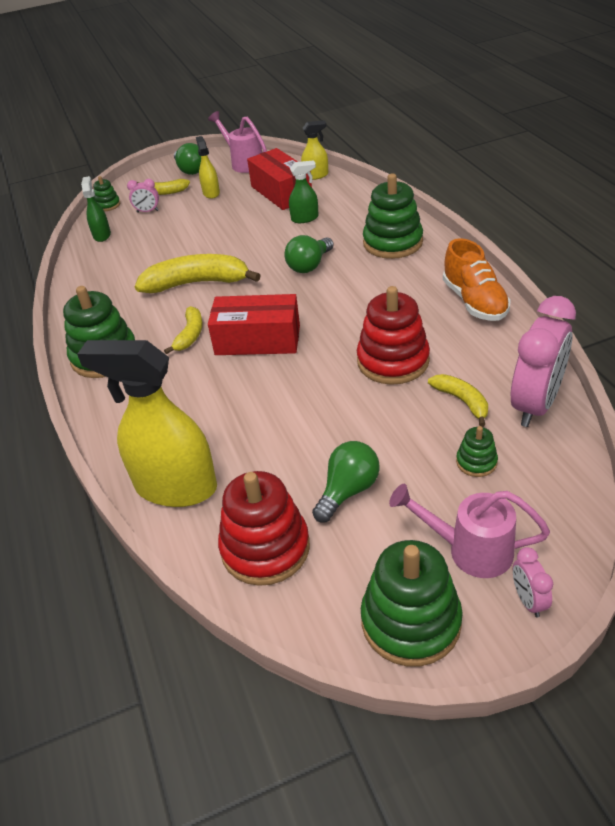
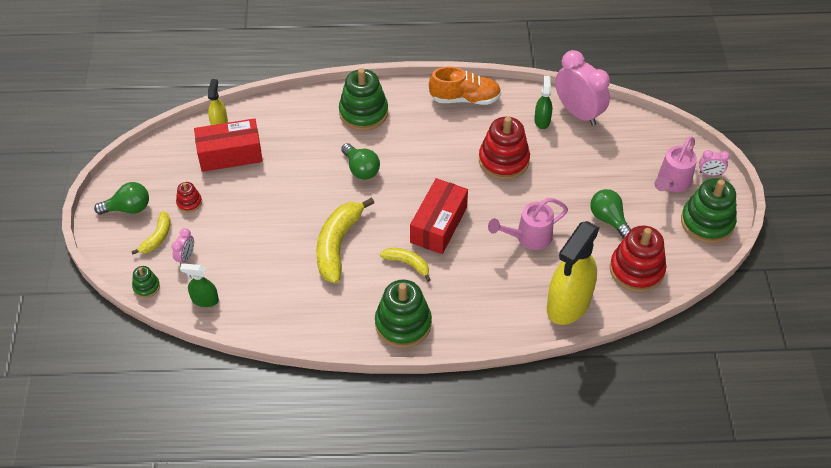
camera: 75 degrees left, 10 degrees up
(211, 193) = (189, 203): yellow spray bottle -> red stacking toy
(244, 163) = (150, 165): pink watering can -> pink watering can (528, 237)
(305, 218) = (287, 152): green spray bottle -> green spray bottle (542, 120)
(462, 401) = (559, 142): yellow banana -> none
(476, 462) = (611, 156): green stacking toy -> none

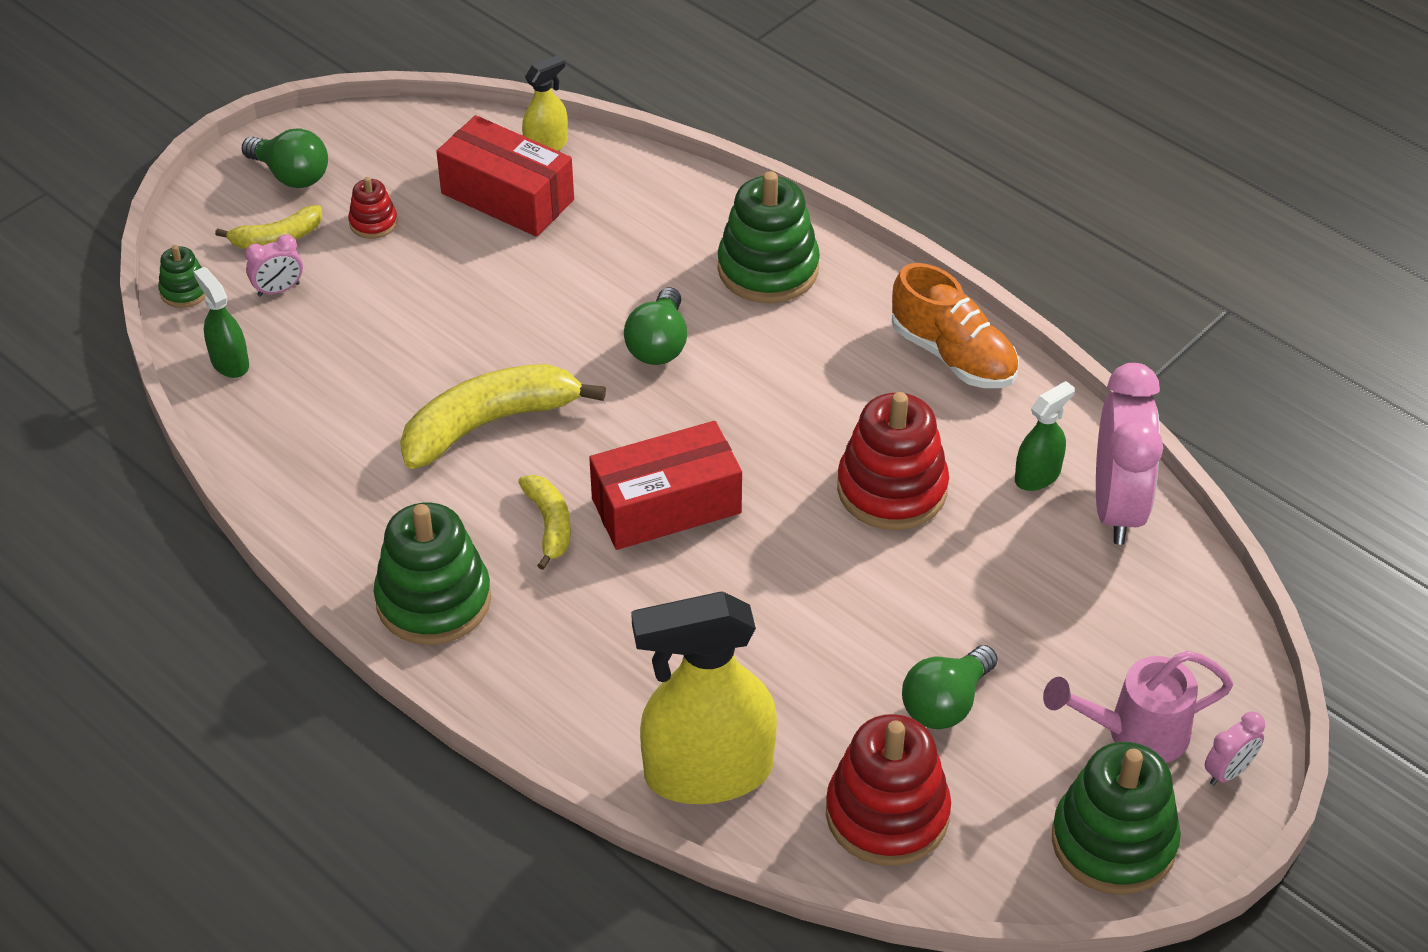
camera: 45 degrees right, 5 degrees down
(528, 237) = (778, 628): pink watering can -> none
(608, 219) = (945, 703): green light bulb -> green light bulb turned 150 degrees counterclockwise
(710, 173) = (1228, 772): pink clock -> pink clock turned 90 degrees counterclockwise

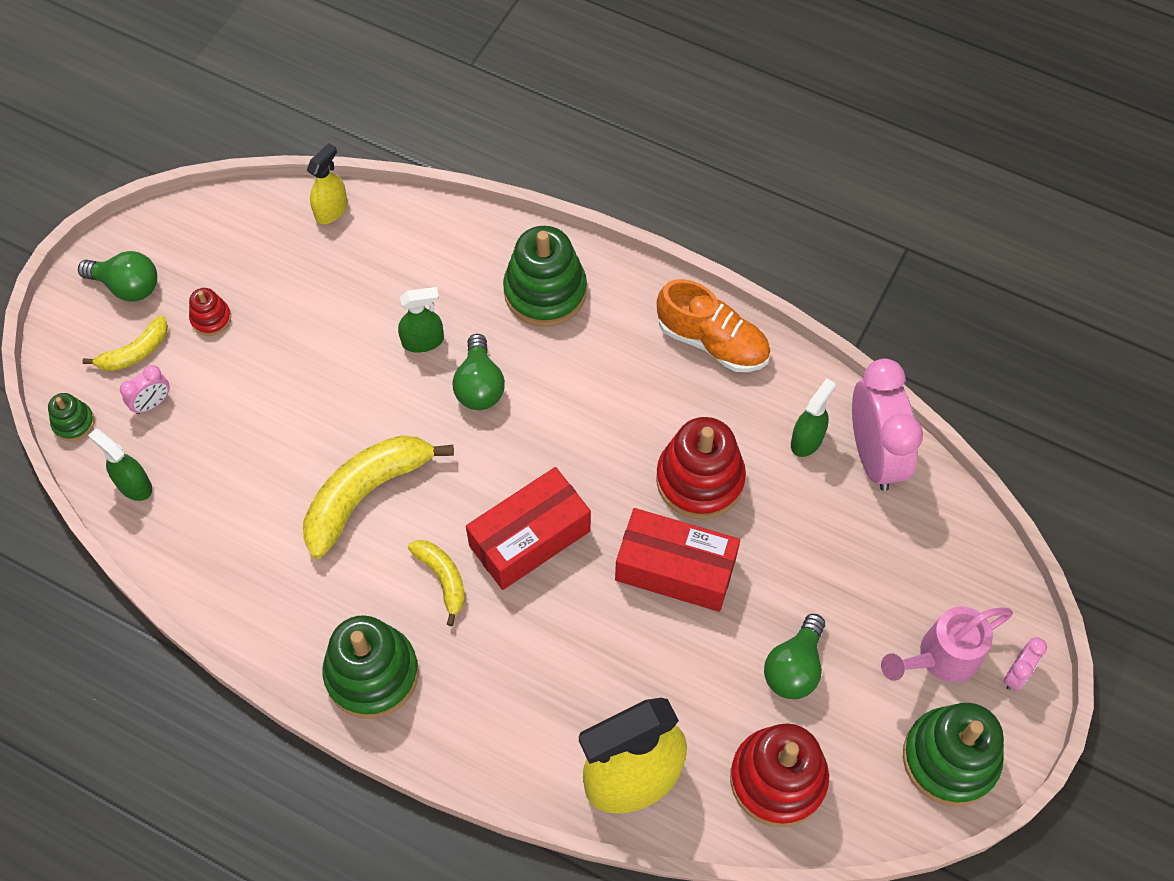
camera: 15 degrees left, 15 degrees up
(507, 197) = (314, 268): red box -> red box (675, 569)
(608, 289) = (423, 341): none -> green spray bottle

